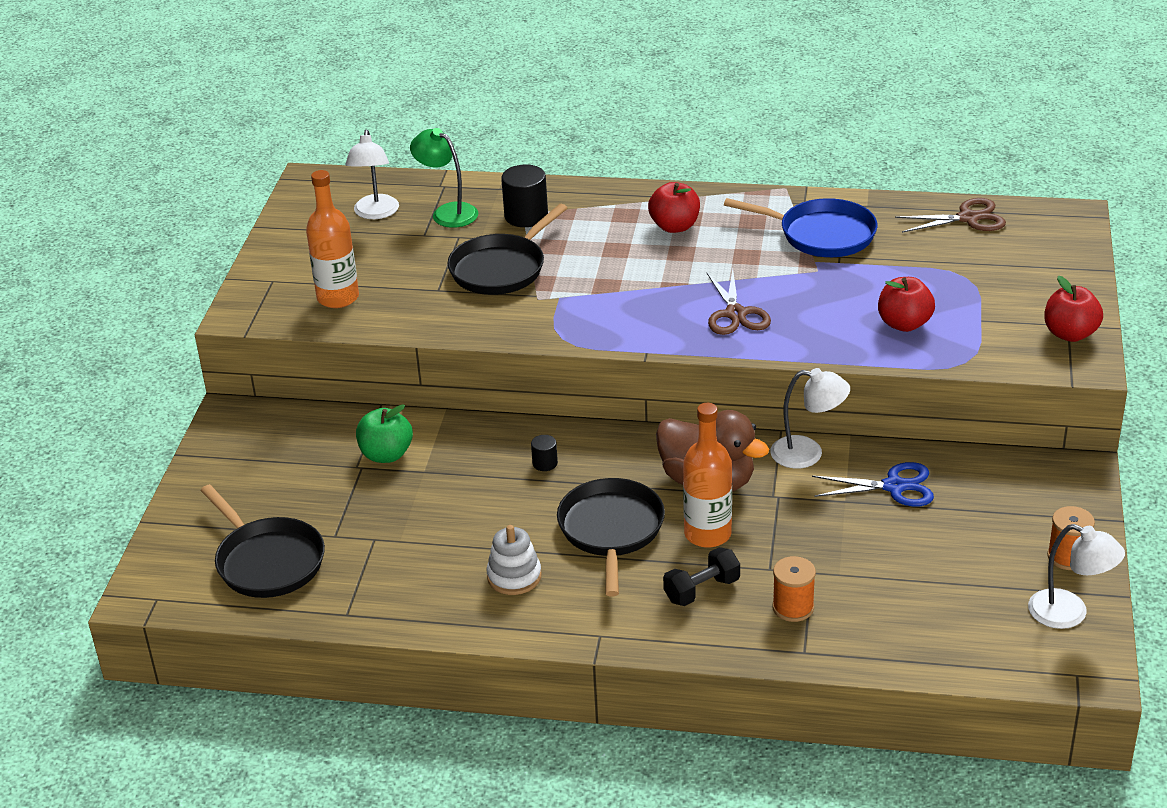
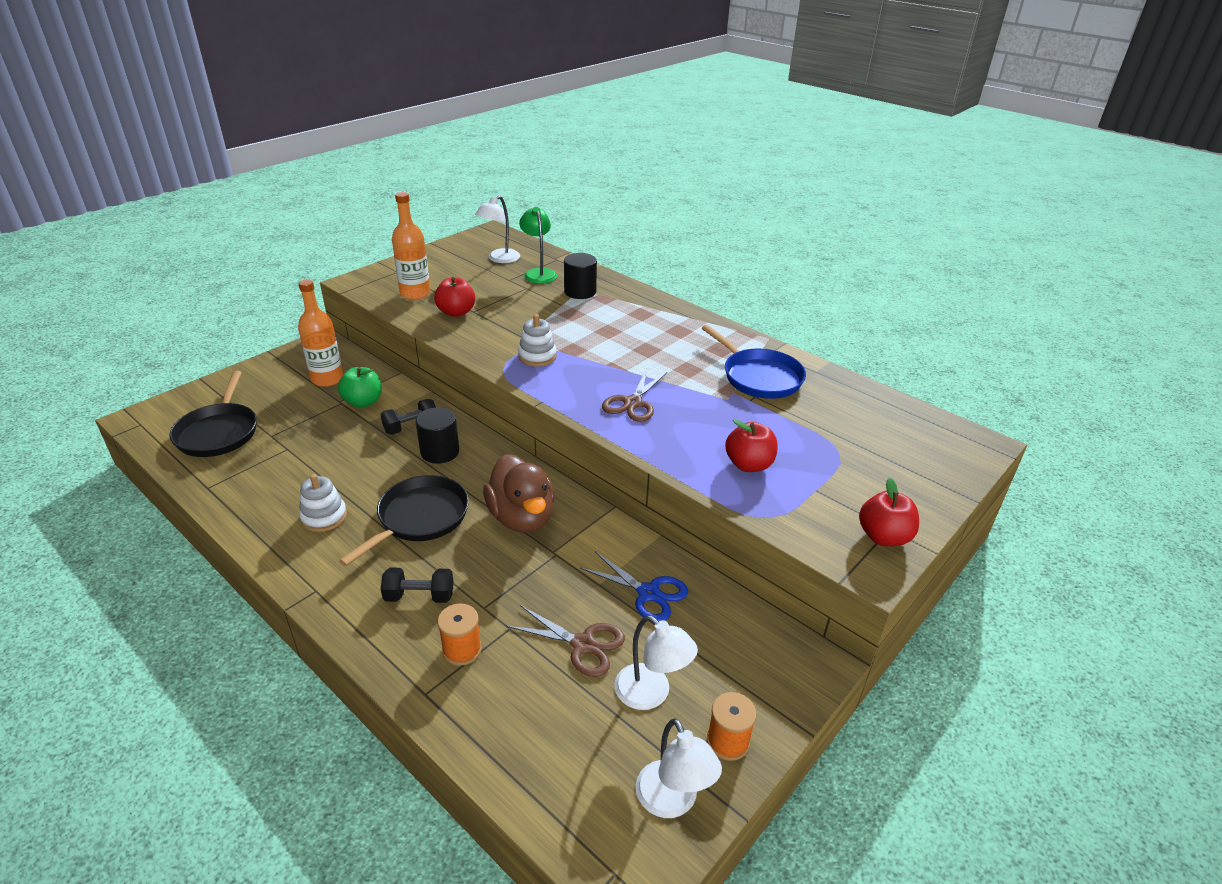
camera: 30 degrees right, 0 degrees up
(479, 454) = (411, 427): none -> black dumbbell
(501, 269) = (524, 314): black pan -> none
(545, 463) = (440, 452): black cylinder -> black cylinder, size x1.93
(579, 309) = (537, 356): none -> white stacking toy
(674, 226) = (663, 332): red apple -> red apple (456, 312)
(707, 534) = (475, 555): orange bottle -> orange bottle (327, 379)
(808, 453) = (613, 533): white lamp -> white lamp (651, 694)
(968, 218) = (887, 410): brown scissors -> brown scissors (583, 645)

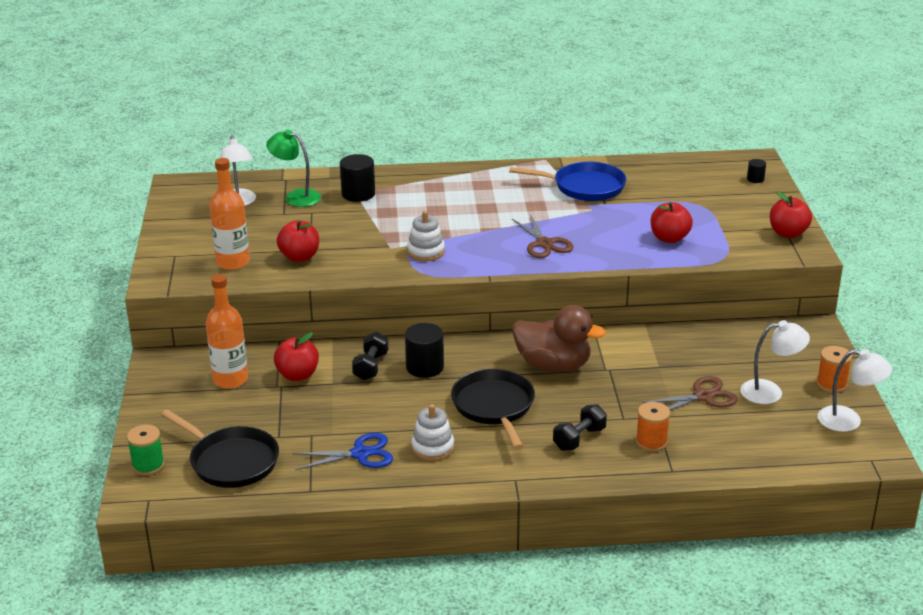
camera: 45 degrees left, 5 degrees down
(184, 402) = (148, 465): none -> green spool
(363, 402) = (297, 375): green apple -> red apple
(648, 593) = (690, 353): blue scissors -> blue scissors (360, 454)
(946, 462) = (755, 179): none -> black cylinder

